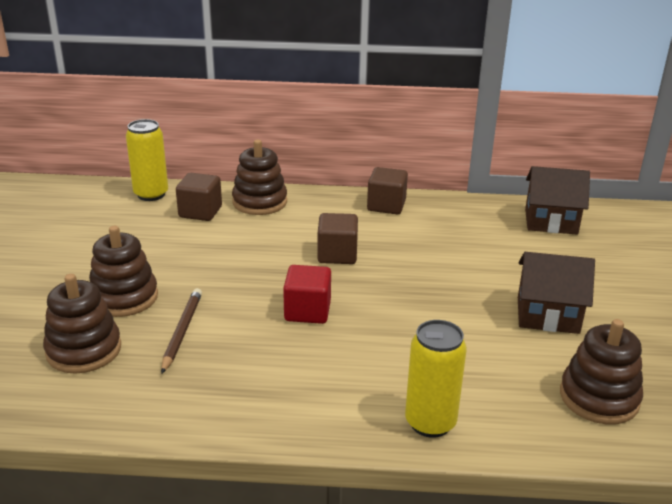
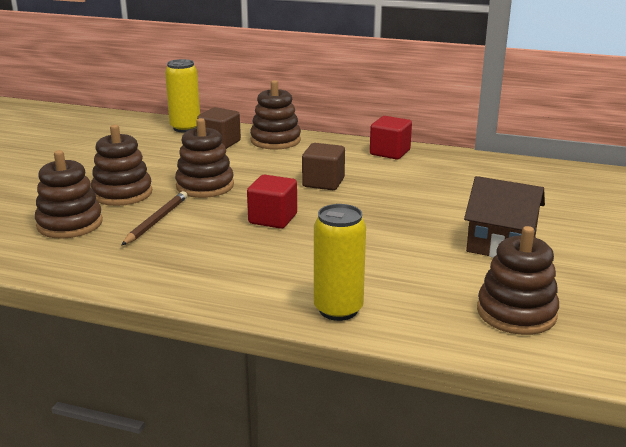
camera: 15 degrees right, 5 degrees down
(212, 275) = (205, 186): none -> brown stacking toy
(386, 205) = (390, 152): brown cube -> red cube
(551, 222) = (546, 178): brown house -> none

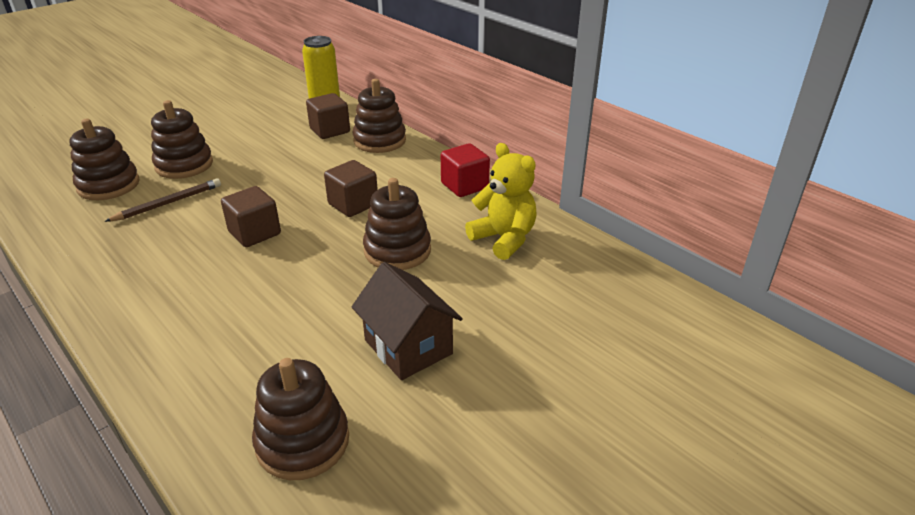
camera: 30 degrees right, 10 degrees up
(205, 186) = (253, 176): brown stacking toy -> brown stacking toy (397, 250)
(273, 219) = (254, 233): red cube -> brown cube
(338, 309) = (163, 361): yellow can -> none
(467, 174) = (504, 239): none -> yellow teddy bear

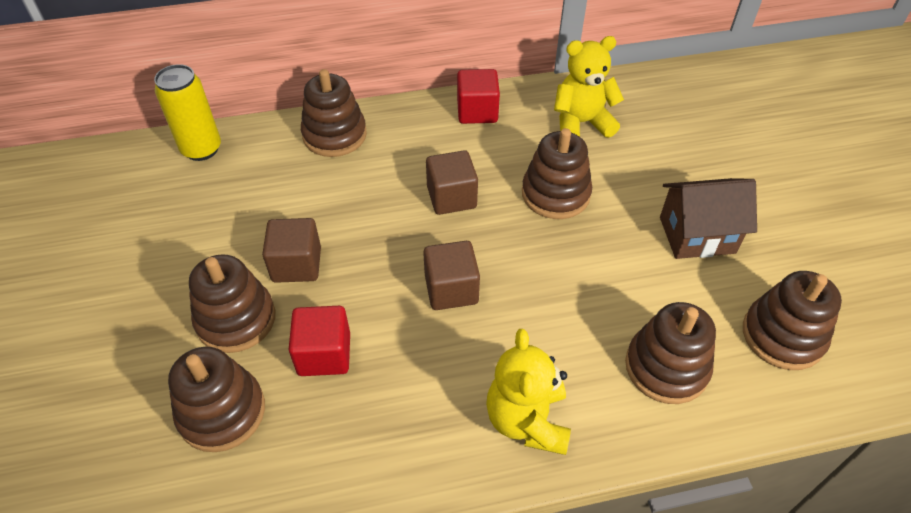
camera: 60 degrees left, 15 degrees up
(138, 305) = (527, 420): none -> yellow teddy bear
(168, 203) = (324, 354): brown pencil -> red cube
(224, 367) = (666, 367): none -> brown stacking toy
(330, 130) = (272, 165): brown cube -> brown cube (296, 265)

